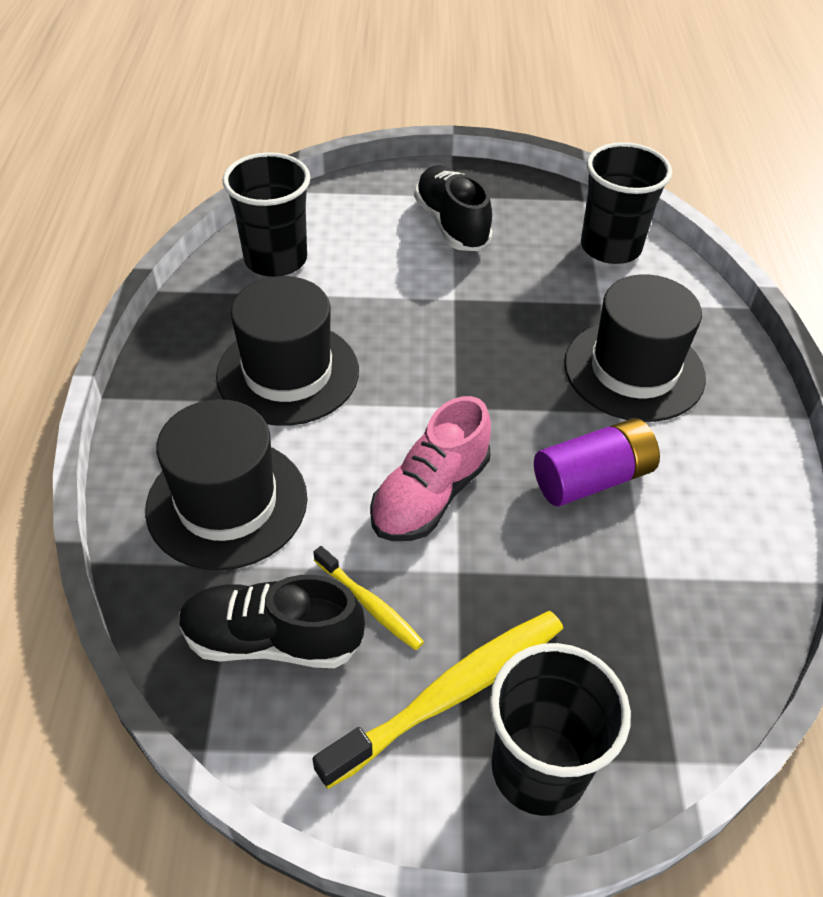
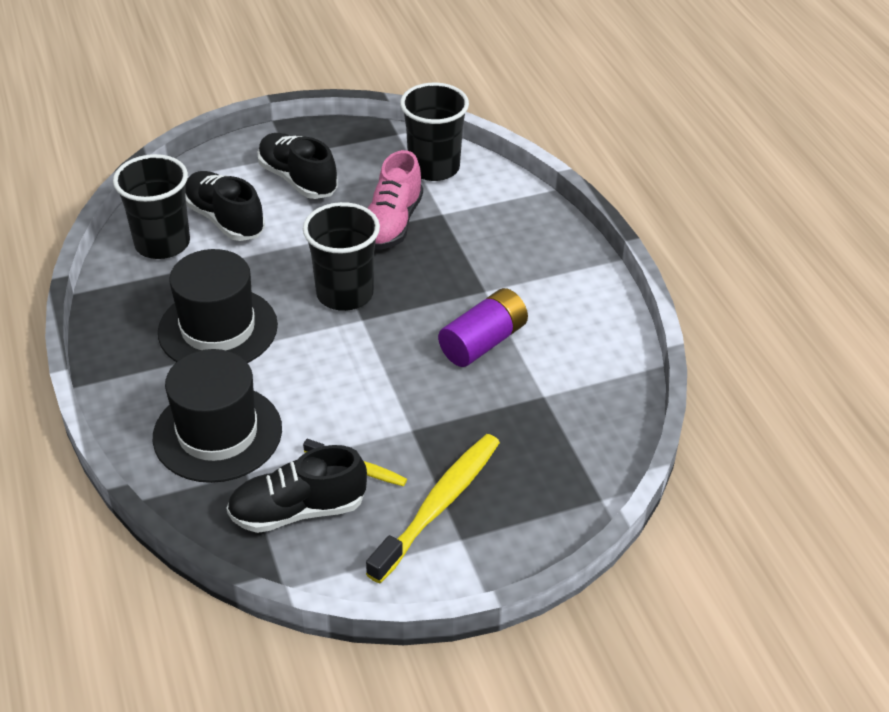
camera: 20 degrees left, 5 degrees down
(353, 250) = (225, 220): none -> black shoe
(430, 495) = (369, 385): pink shoe -> pink shoe (391, 224)
(539, 768) = (515, 530): black cup -> black cup (345, 294)
(634, 370) = (485, 257): black hat -> none

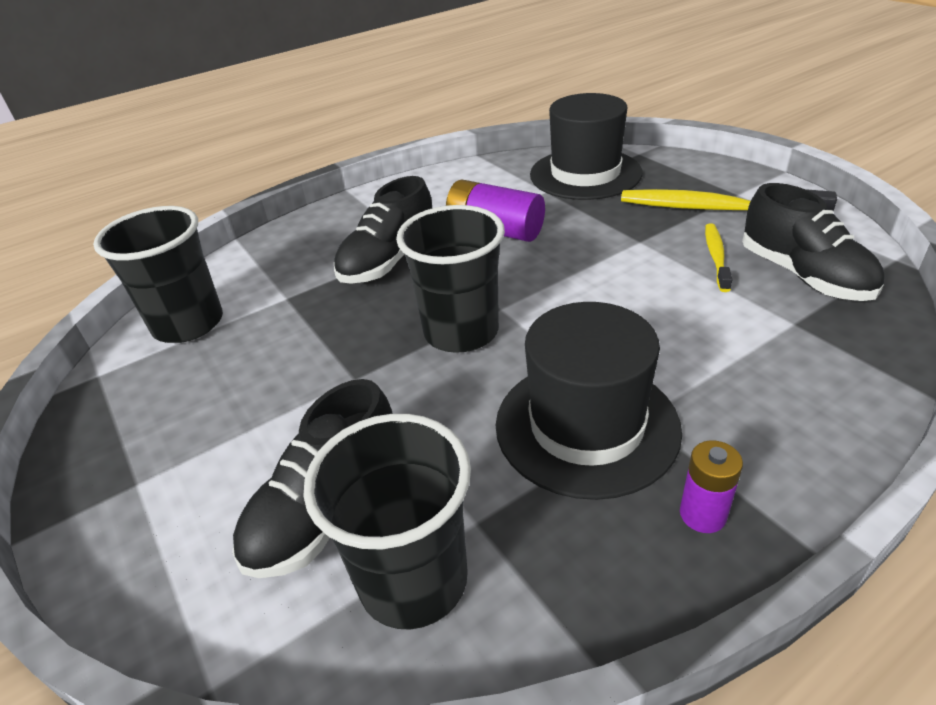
camera: 100 degrees left, 5 degrees down
(128, 353) = (702, 514): none -> purple battery
(217, 433) = (763, 362): black hat -> black hat (585, 174)
(298, 179) = (210, 449): black shoe -> black shoe (389, 261)
(391, 224) = (312, 329): pink shoe -> none

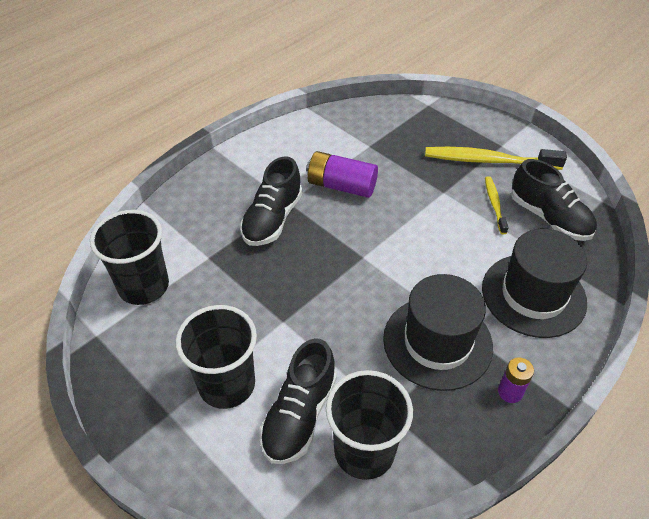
camera: 15 degrees left, 10 degrees up
(461, 332) = (342, 278): black cup -> black cup (227, 384)
(585, 174) = (393, 127): black hat -> black hat (533, 295)

